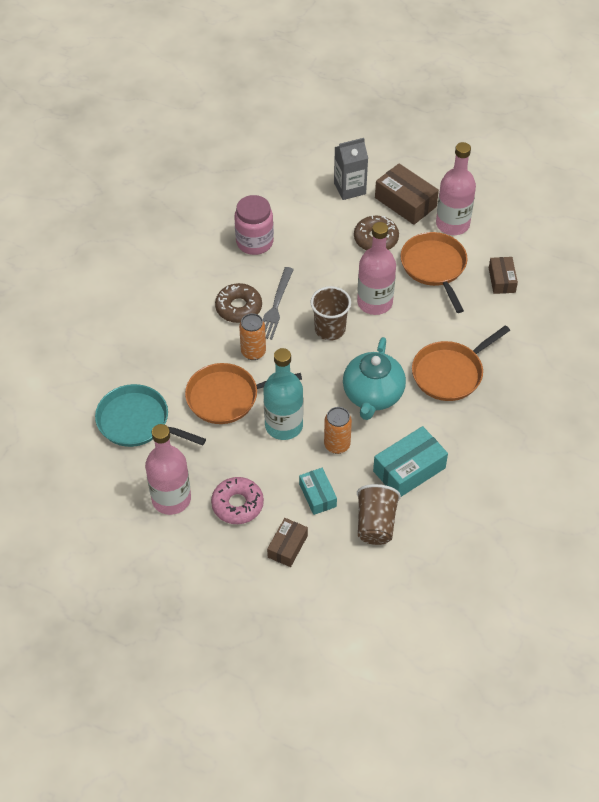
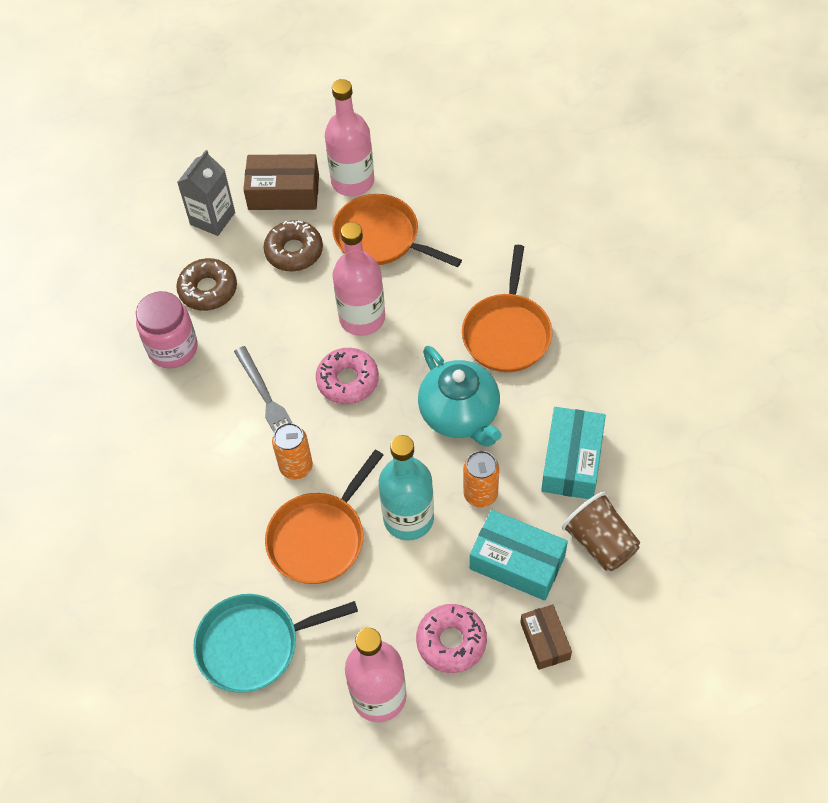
camera: 40 degrees left, 5 degrees up
(238, 307) = (230, 432): brown donut -> brown donut (208, 290)
(317, 495) = (517, 562): turquoise box -> turquoise box, size x1.62
(330, 329) = (348, 381): brown cup -> pink donut
(502, 280) = (456, 203): brown box -> none

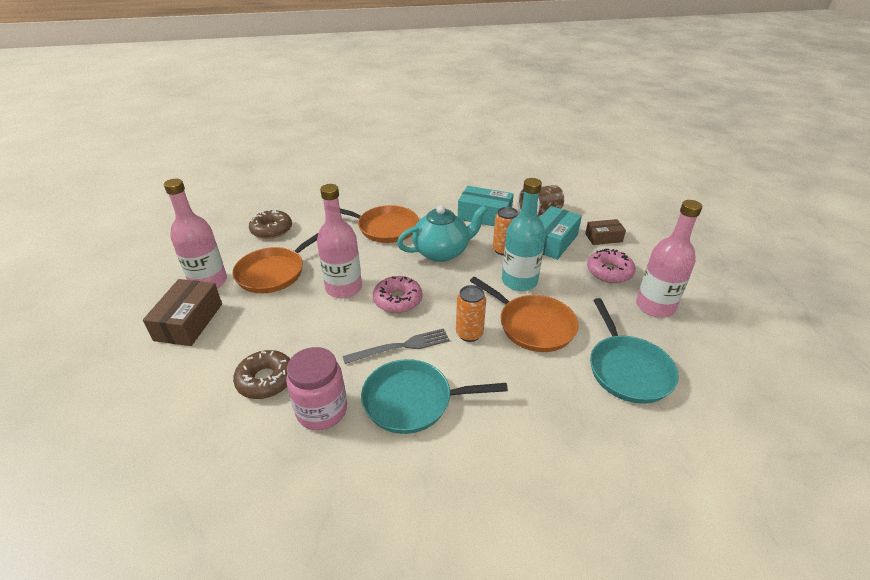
camera: 85 degrees left, 20 degrees down
(190, 424) = (412, 401): none -> turquoise pan
(212, 218) = (183, 372): grey carton -> none
(294, 251) = (257, 320): brown donut -> brown donut (271, 230)

